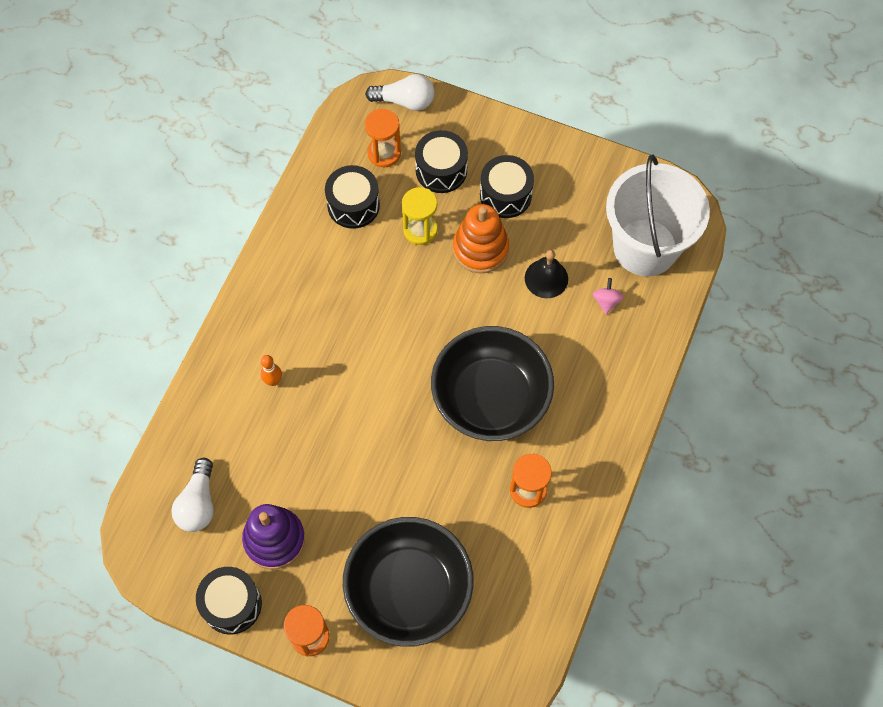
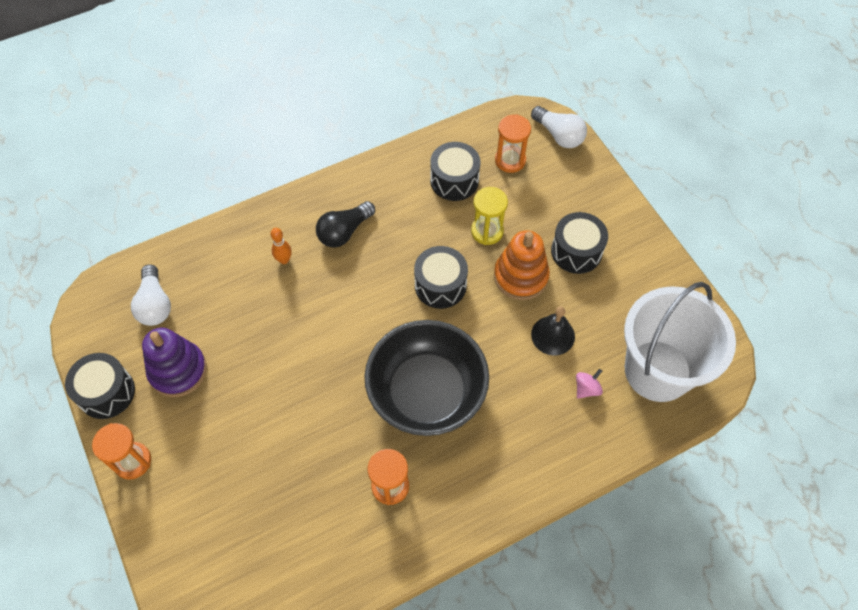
camera: 40 degrees right, 5 degrees down
(198, 503) = (155, 304): white light bulb -> white light bulb turned 60 degrees counterclockwise
(302, 318) = (344, 232): none -> black light bulb
(409, 590) = (231, 487): black bowl -> none
(441, 170) = (542, 200): black drum -> black drum (440, 285)

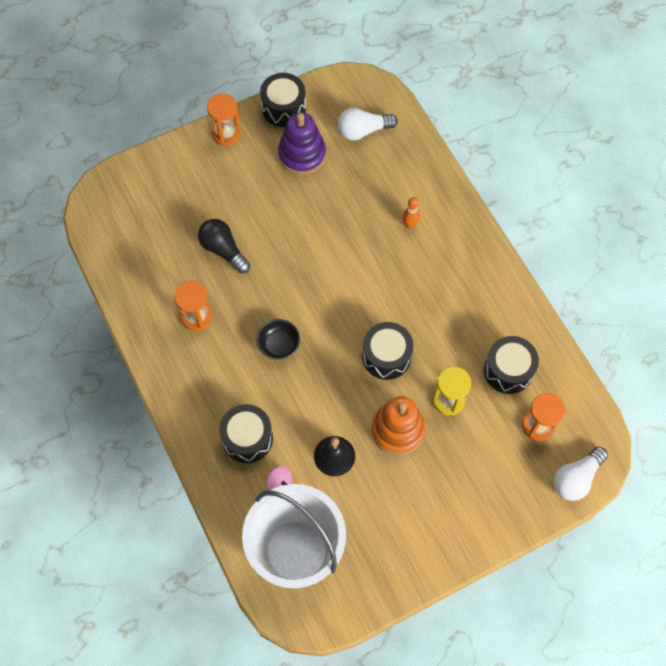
camera: 90 degrees right, 5 degrees up
(344, 232) = (442, 272): black light bulb -> black light bulb (223, 250)
(427, 392) = (279, 345): black bowl -> black bowl, size x0.41
(576, 251) = (428, 485): black drum -> black drum (247, 438)

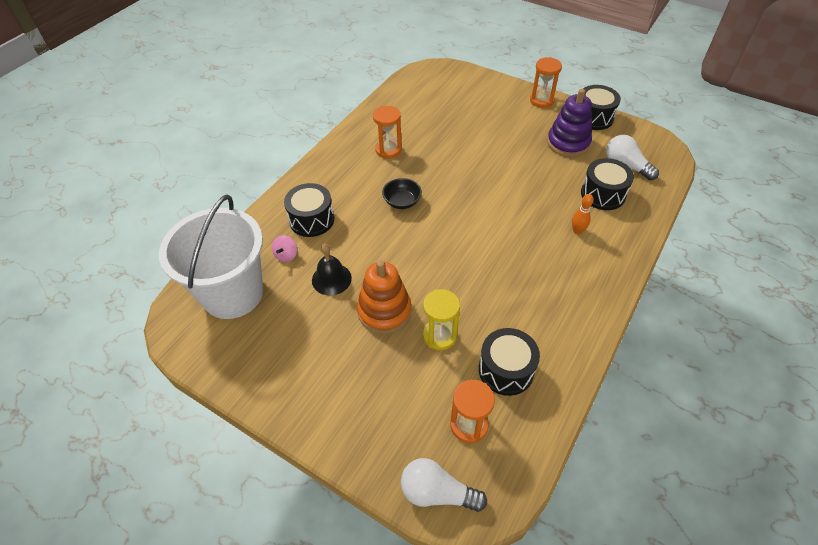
camera: 60 degrees right, 15 degrees down
(223, 250) = (451, 139): black light bulb -> none
(386, 356) = (445, 271): black drum -> black drum (603, 194)

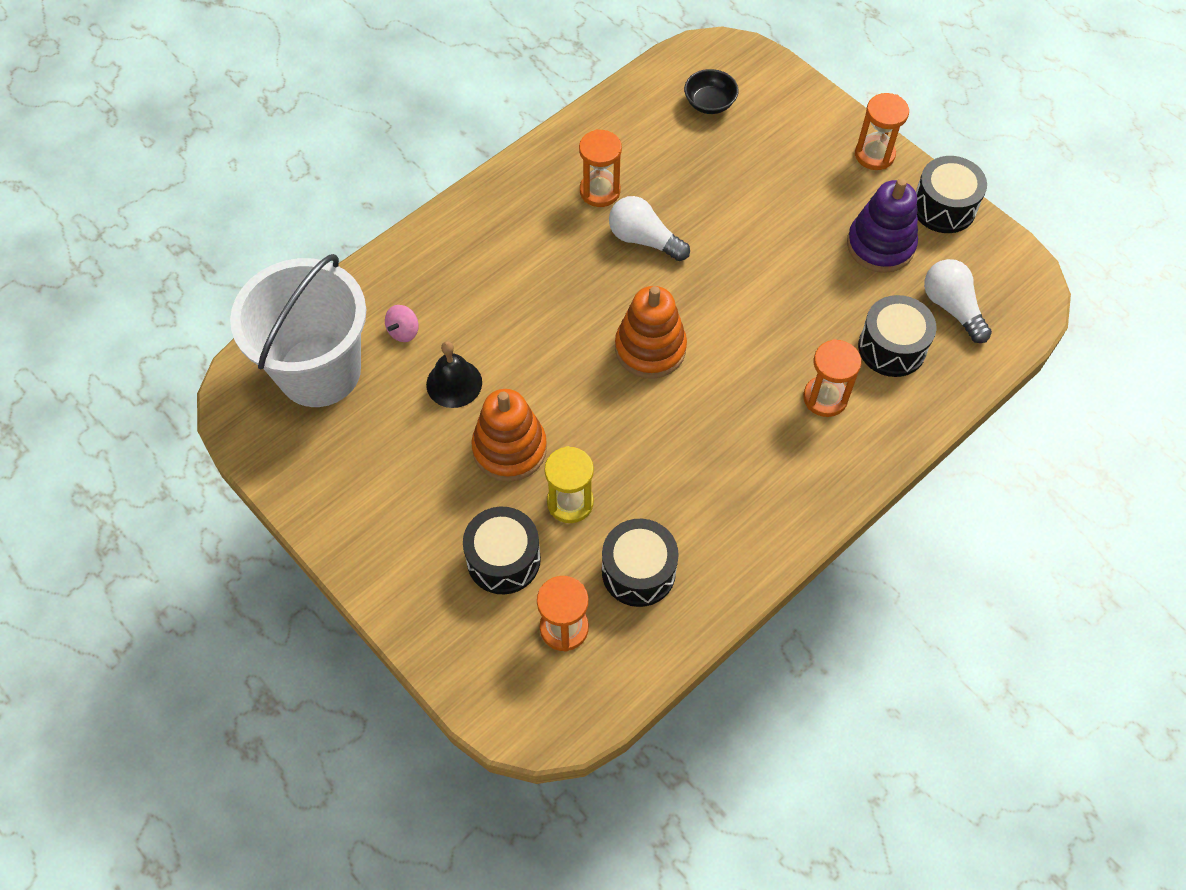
camera: 15 degrees right, 10 degrees up
(311, 220) = (453, 284): black drum -> black drum (503, 559)
(402, 202) = (590, 286): black bowl -> black bowl (709, 103)
(437, 492) = (496, 696): white light bulb -> white light bulb (644, 239)
(455, 228) = (650, 348): none -> orange stacking toy
(577, 231) = (825, 398): orange bowling pin -> orange hourglass

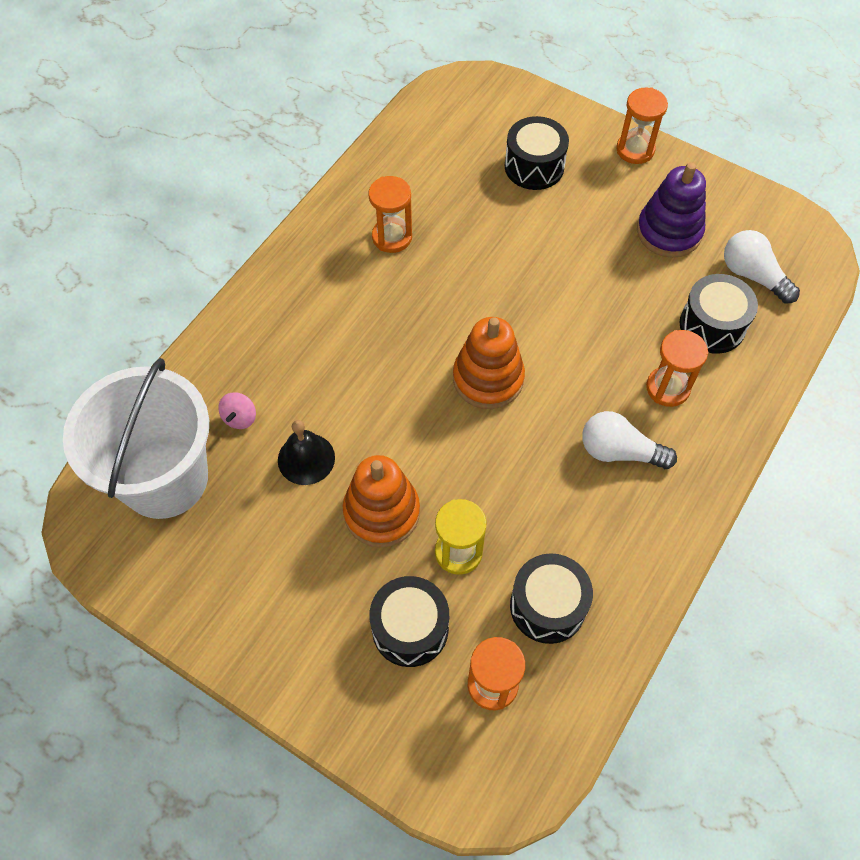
camera: 15 degrees left, 0 degrees up
(644, 239) = (448, 274): white light bulb -> white light bulb (619, 451)
(709, 103) = (469, 133): black bowl -> none
(943, 207) = (713, 185): black drum -> black drum (534, 166)

